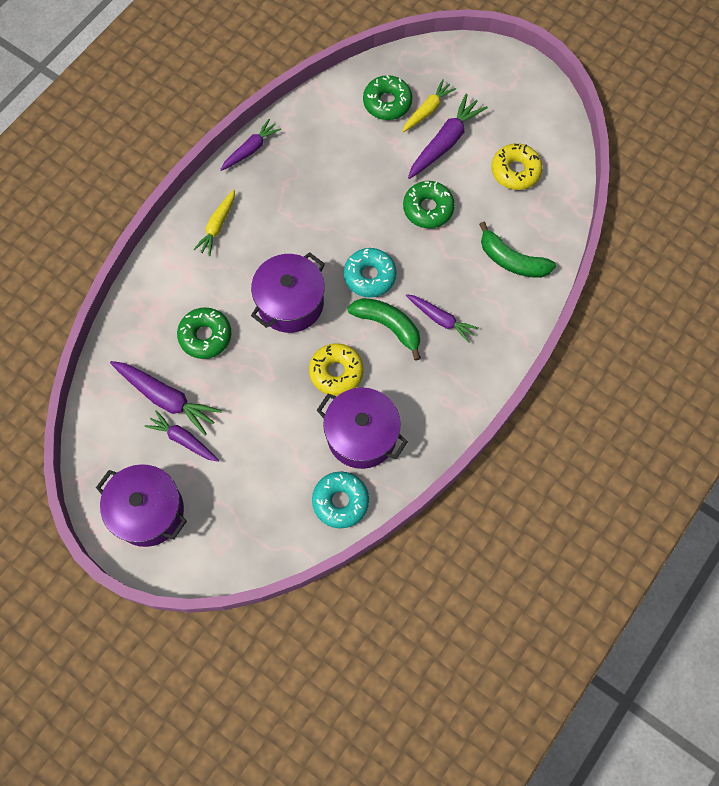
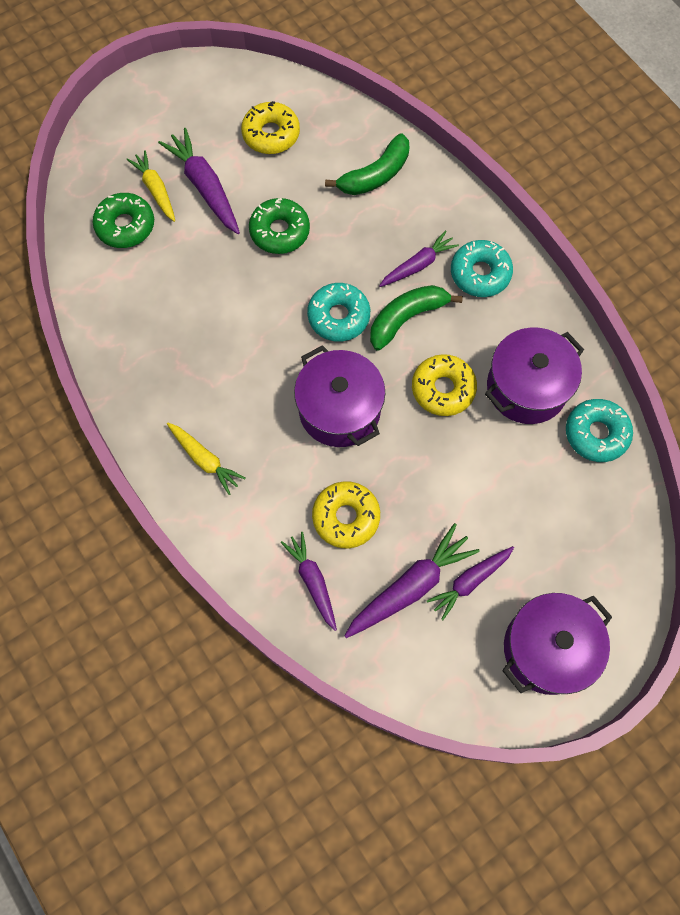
camera: 70 degrees left, 0 degrees up
(205, 336) = (346, 517): green donut -> yellow donut
(250, 149) = (117, 390): purple carrot -> purple carrot (312, 581)
(452, 369) = (480, 273): none -> turquoise donut

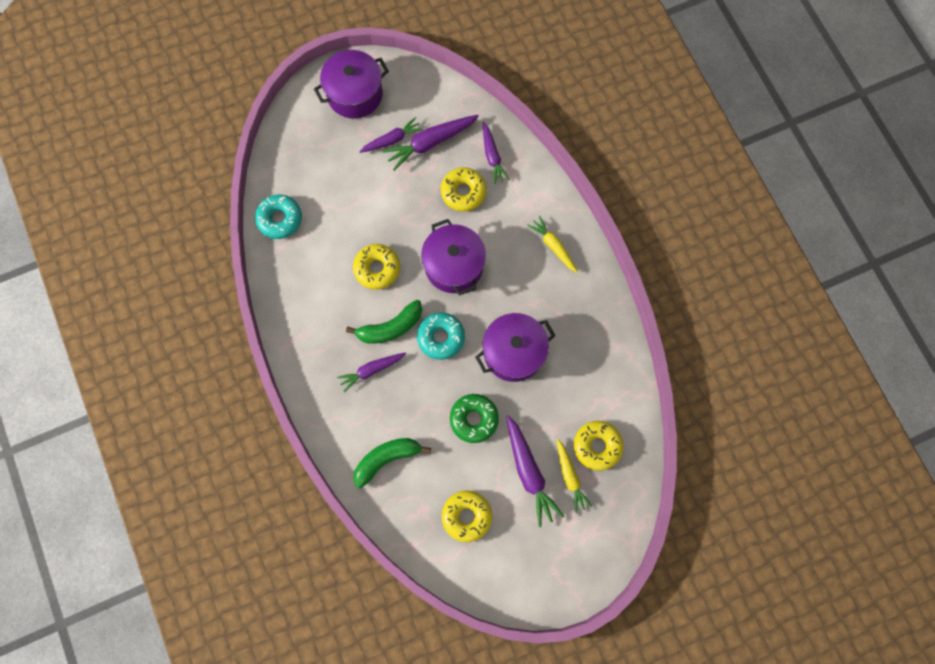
camera: 170 degrees left, 5 degrees up
(125, 226) = (597, 446): green donut -> yellow donut
(480, 273) = (326, 355): turquoise donut -> none
(526, 387) = (317, 260): purple pot -> purple pot (513, 352)

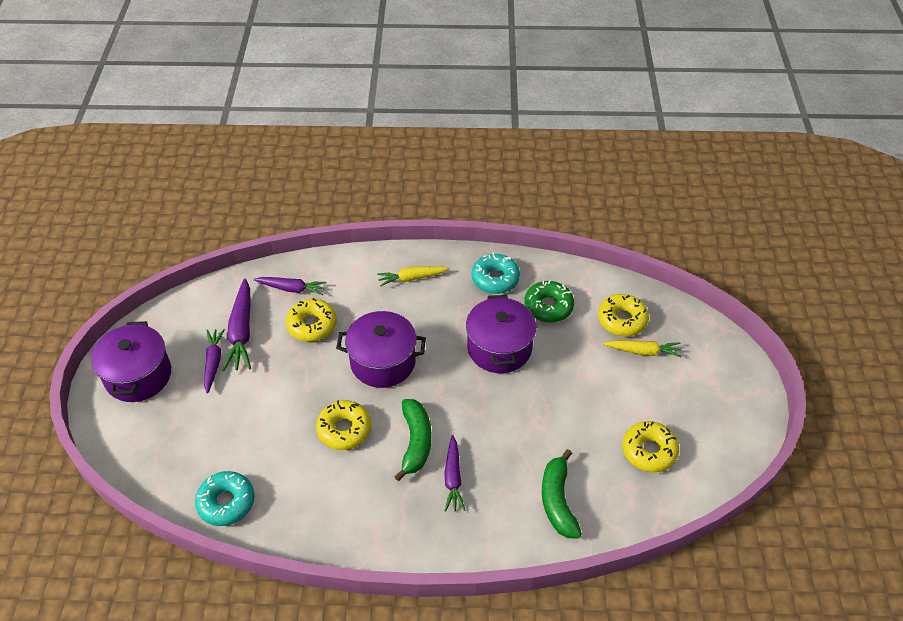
camera: 65 degrees left, 25 degrees down
(441, 337) = (451, 401): turquoise donut -> turquoise donut (495, 279)
(474, 419) = (551, 406): green donut -> green donut (548, 306)
(529, 472) = (625, 381): purple carrot -> none

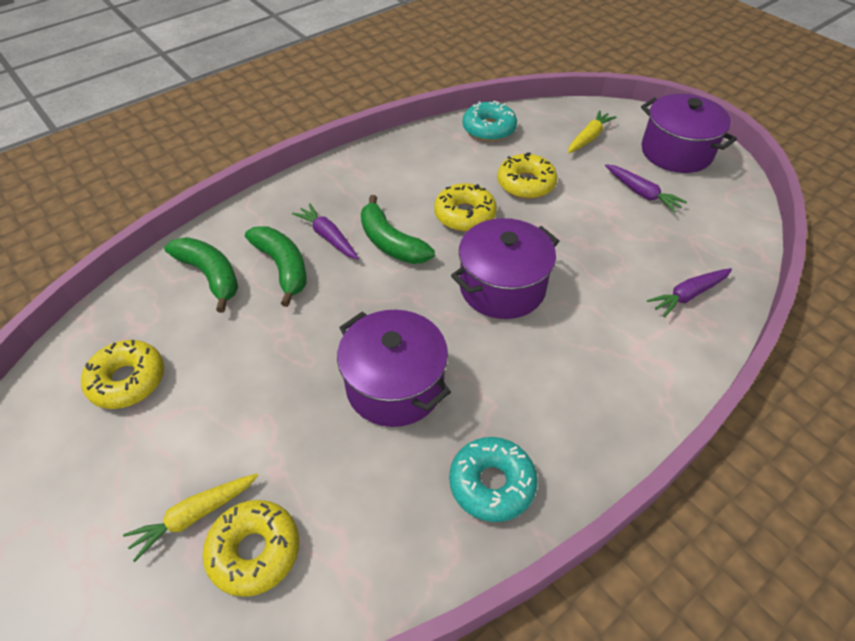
camera: 140 degrees right, 0 degrees up
(241, 331) = (662, 228): purple carrot -> none
(312, 325) = (614, 275): yellow donut -> yellow donut (526, 184)
(412, 278) = (591, 403): yellow carrot -> yellow carrot (588, 138)
(504, 473) = (282, 267): none -> green banana
(548, 306) = (380, 493): green donut -> none

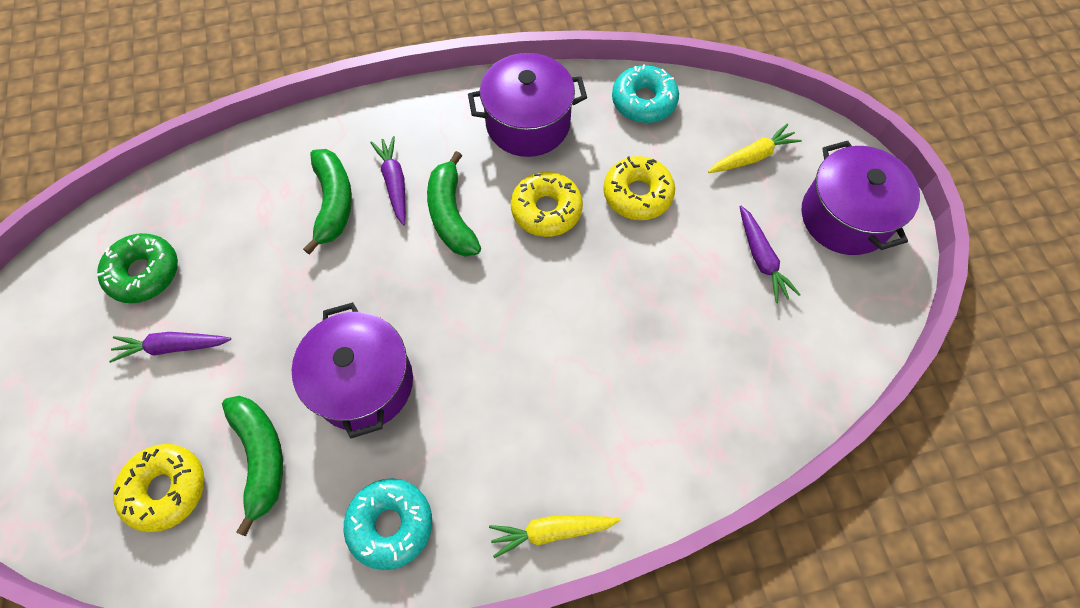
camera: 25 degrees right, 15 degrees up
(127, 380) = (144, 273): yellow donut -> green donut
(195, 516) = (137, 433): yellow carrot -> yellow carrot (552, 531)
(210, 276) = (264, 185): green banana -> green banana (261, 457)
(502, 287) = (530, 316): purple pot -> purple pot (528, 123)
(688, 295) = (720, 411): purple carrot -> purple carrot (173, 347)

